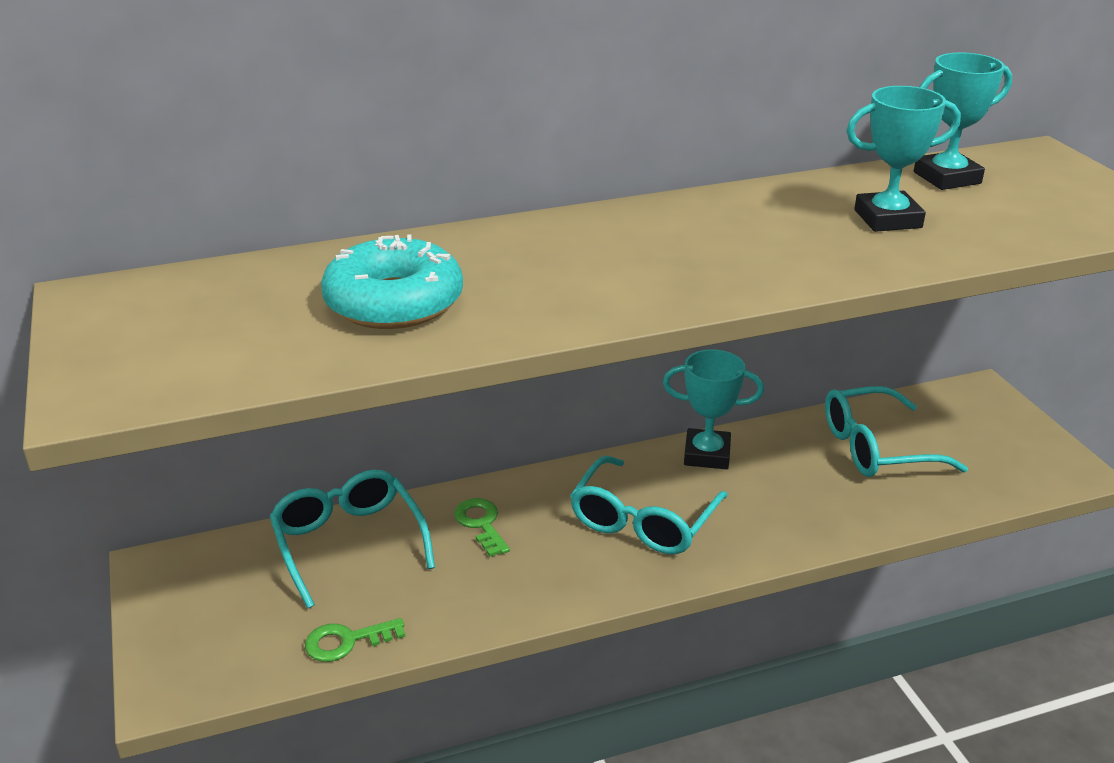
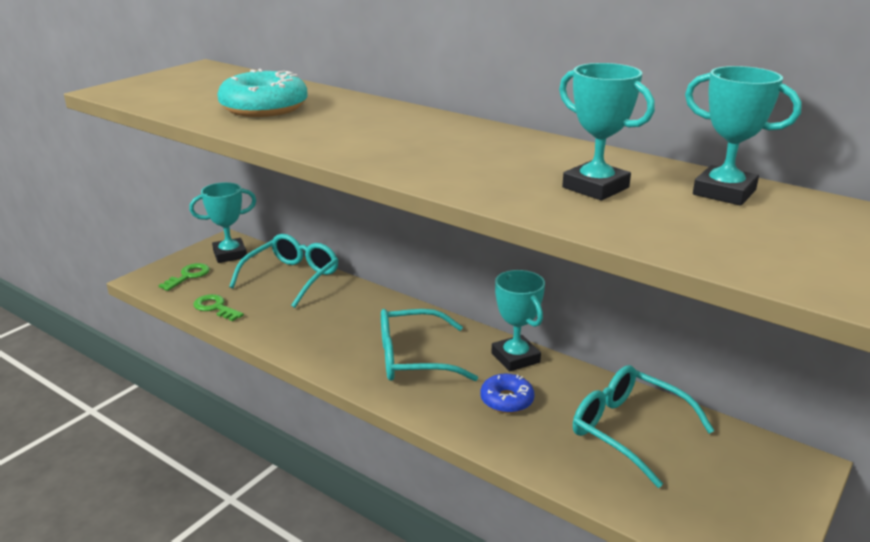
camera: 55 degrees right, 5 degrees down
(203, 577) = (230, 254): none -> turquoise trophy
(481, 524) = (349, 307): green key -> green key (188, 276)
(774, 493) = (506, 400): none -> blue donut

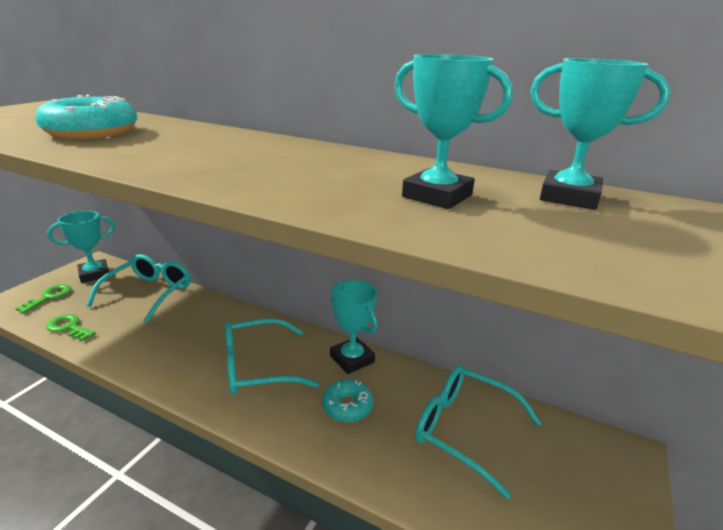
camera: 10 degrees left, 0 degrees up
(506, 400) = (347, 406): blue donut -> turquoise donut

